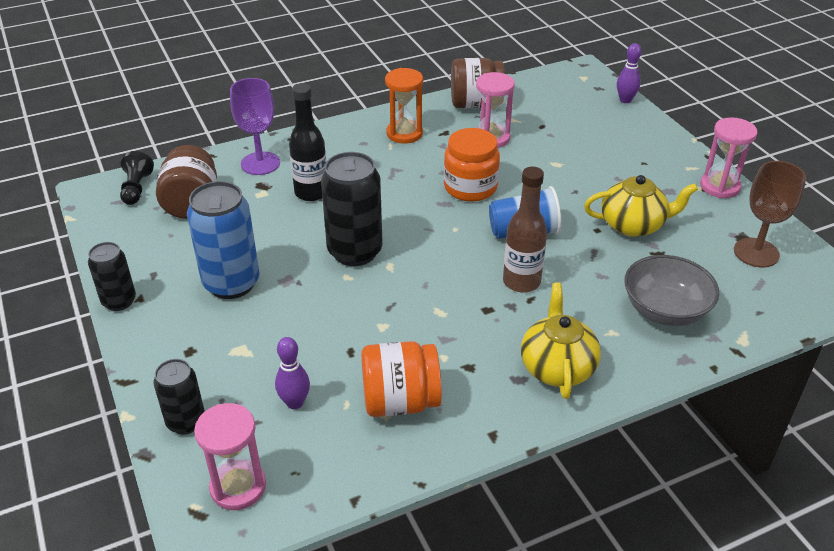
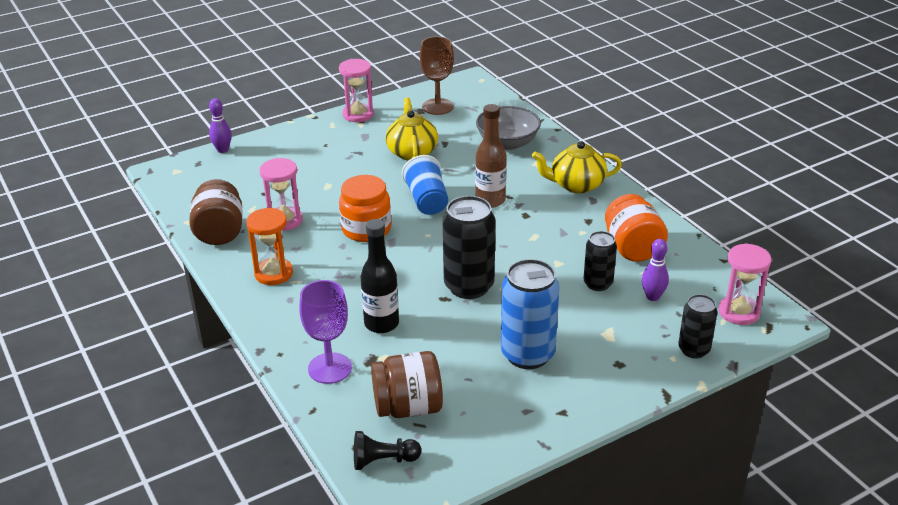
camera: 95 degrees left, 5 degrees down
(119, 301) = (570, 425): black can -> black can (598, 283)

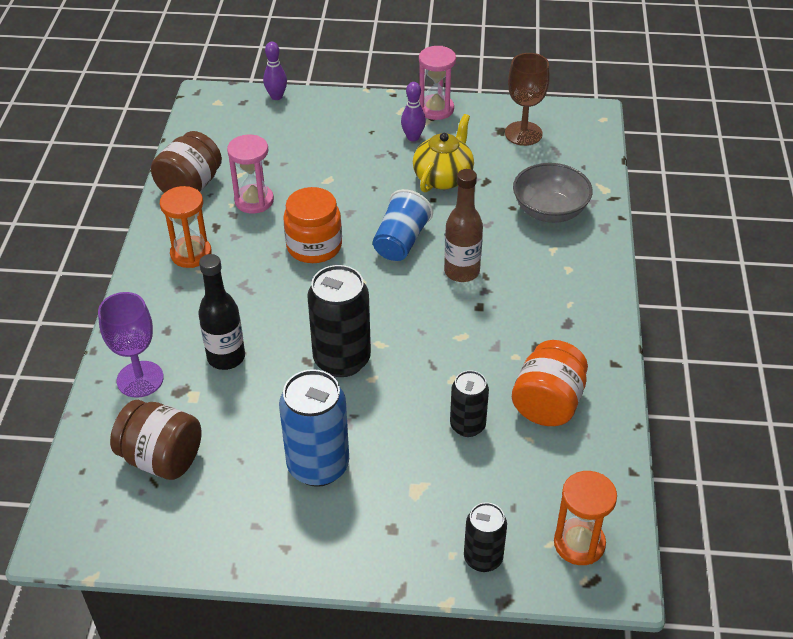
camera: 35 degrees right, 10 degrees up
(383, 460) = (90, 499): black pawn -> none
(576, 185) = (569, 296): yellow teapot -> none
(652, 297) = (507, 472): purple bowling pin -> purple bowling pin (413, 137)
(739, 312) = (579, 543): pink hourglass -> orange hourglass

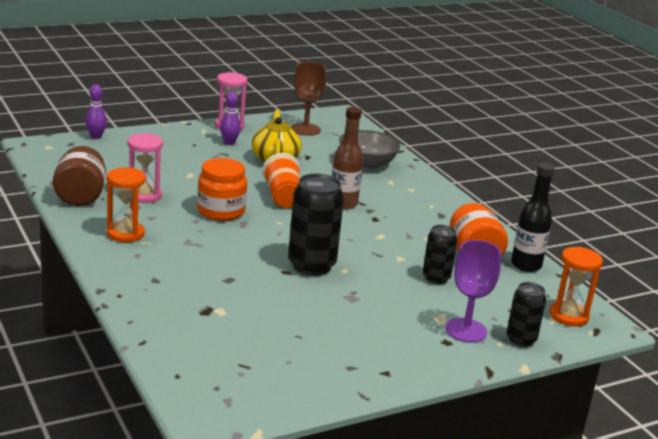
camera: 35 degrees left, 20 degrees down
(140, 379) = (165, 312): purple goblet -> purple goblet (466, 330)
(162, 458) = (236, 351): brown jar -> none
(226, 357) = (222, 284): black bottle -> black bottle (526, 265)
(318, 466) = (359, 324): blue can -> none
(401, 241) = (283, 197): blue cup -> orange cup

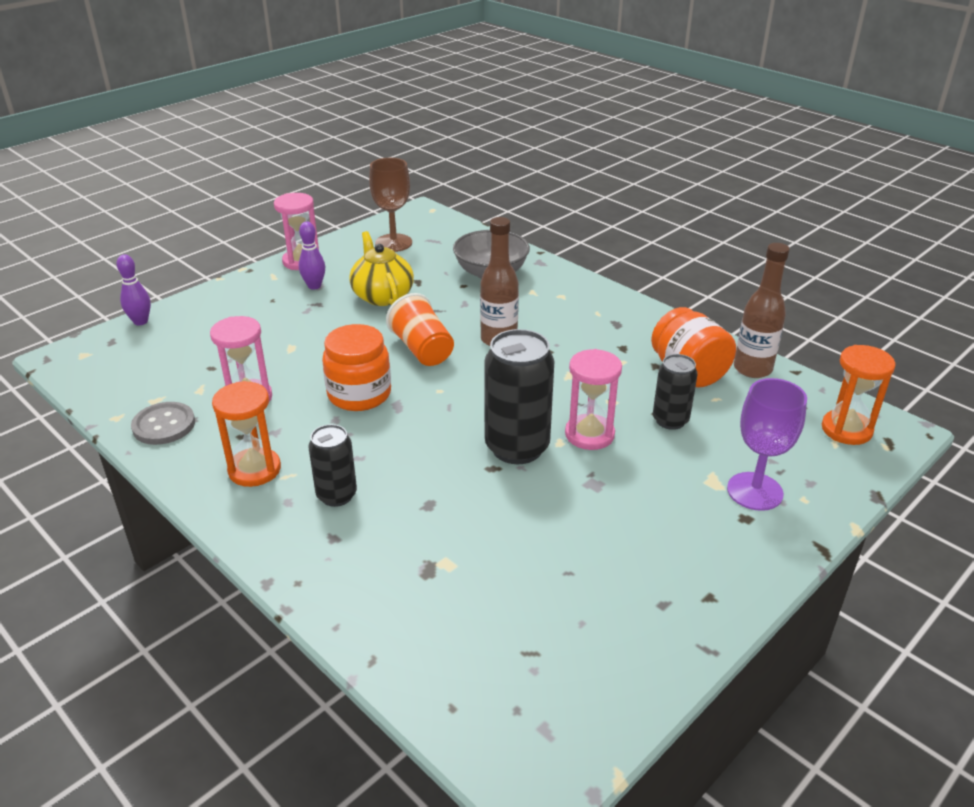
camera: 15 degrees left, 10 degrees up
(80, 197) = (164, 425): brown jar -> grey button
(369, 271) = (589, 434): none -> pink hourglass
(521, 339) = (822, 484): black can -> black can (336, 495)
(526, 265) = (752, 369): black bottle -> brown bottle

